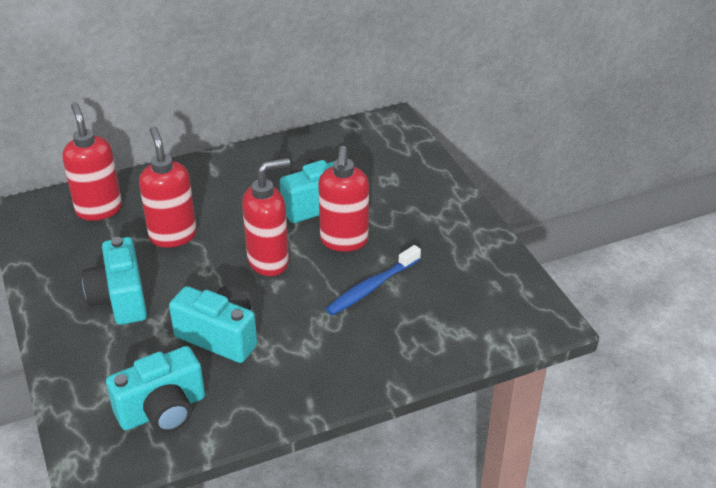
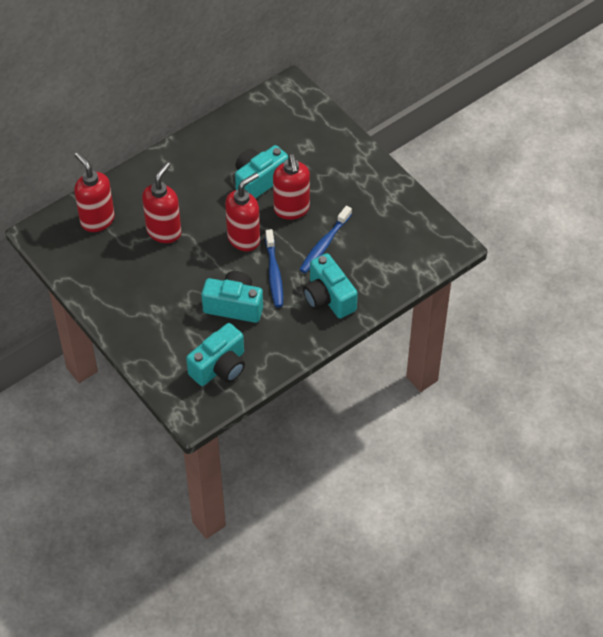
camera: 15 degrees left, 15 degrees up
(120, 299) = (151, 292): turquoise camera -> turquoise camera (328, 298)
(173, 235) = (164, 231): red soap dispenser -> red soap dispenser turned 60 degrees clockwise
(290, 308) = (274, 273): none -> blue toothbrush

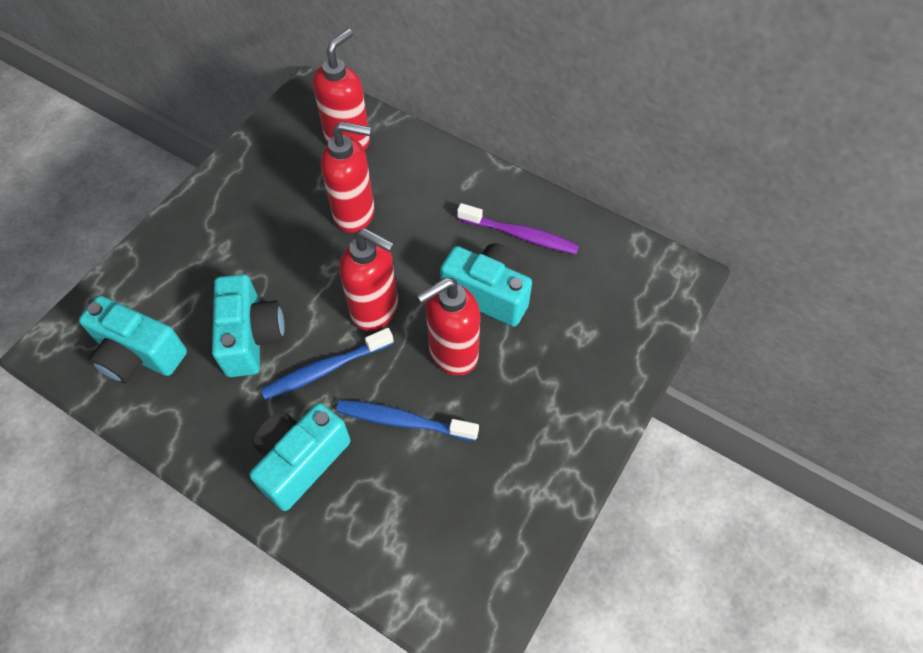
camera: 70 degrees right, 5 degrees up
(224, 152) = (520, 235): none -> purple toothbrush

